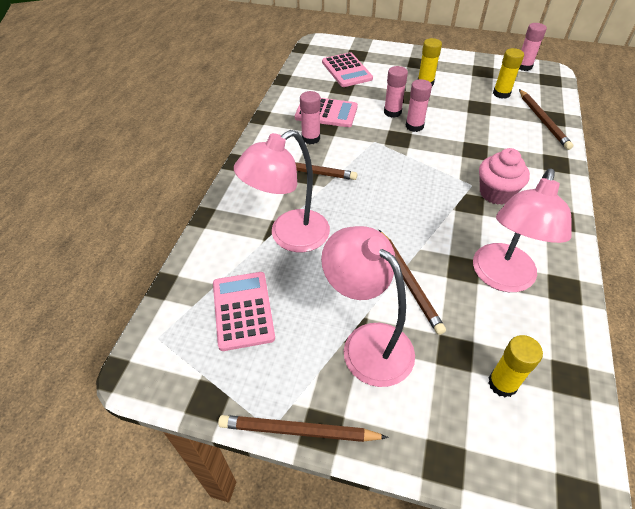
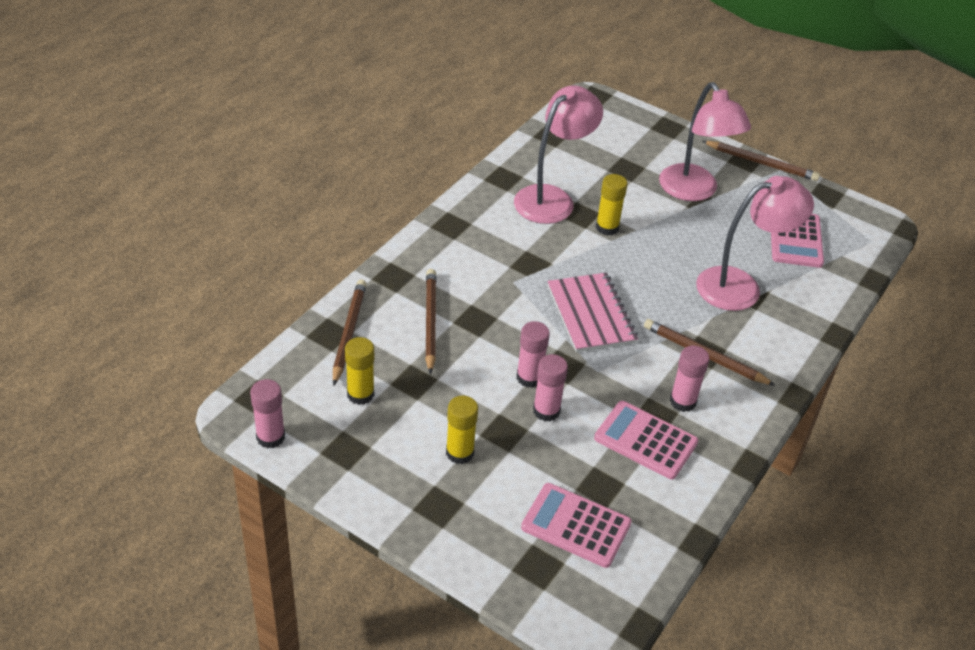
camera: 165 degrees left, 5 degrees down
(346, 70) = (576, 526): pink calculator -> pink calculator turned 60 degrees counterclockwise
(399, 176) = (591, 314): none -> pink notebook
(408, 282) = (638, 218): brown pencil -> brown pencil (430, 322)
(496, 193) = (494, 265): pink cupcake -> none
(502, 383) = (603, 145): yellow glue stick -> yellow glue stick (607, 227)

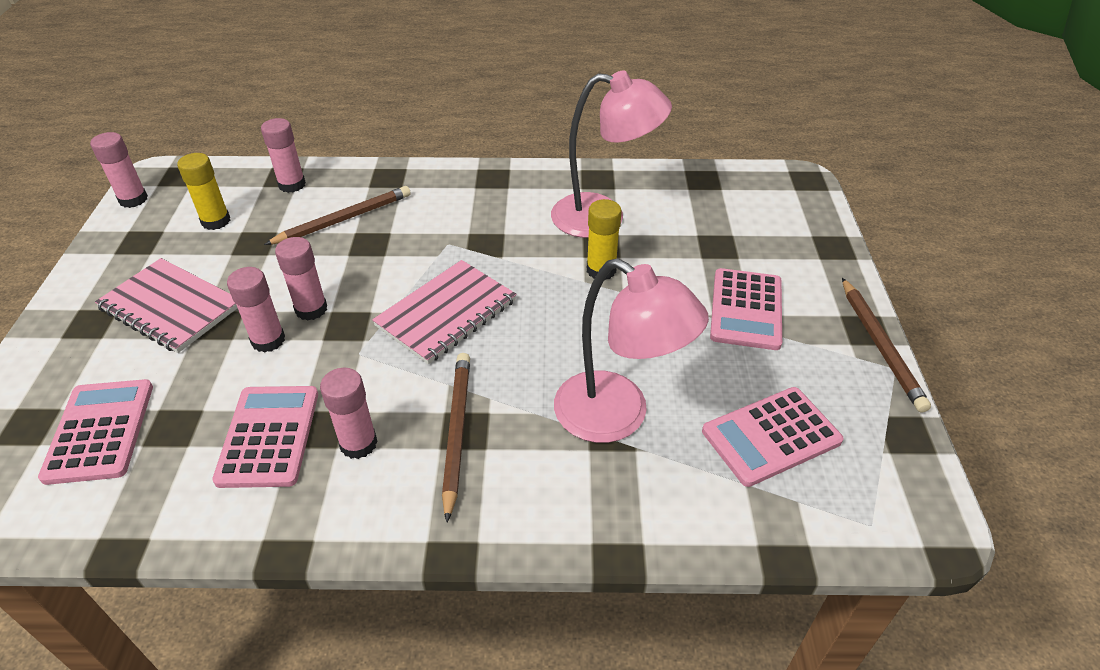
camera: 60 degrees right, 0 degrees up
(349, 333) = (292, 185): brown pencil -> pink glue stick
(460, 453) = (170, 307): yellow glue stick -> pink notebook
(694, 191) = (746, 309): pink lamp -> pink calculator

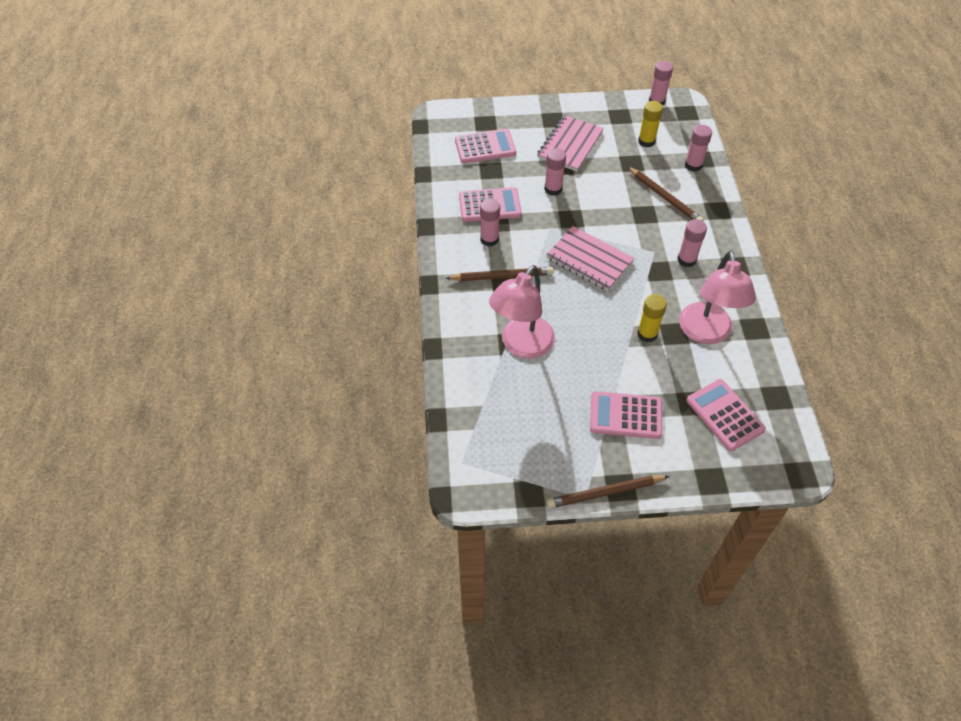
camera: 85 degrees right, 10 degrees up
(311, 309) = (580, 200): pink glue stick -> pink glue stick (686, 260)
(771, 436) = (517, 420): pink calculator -> pink calculator (724, 415)

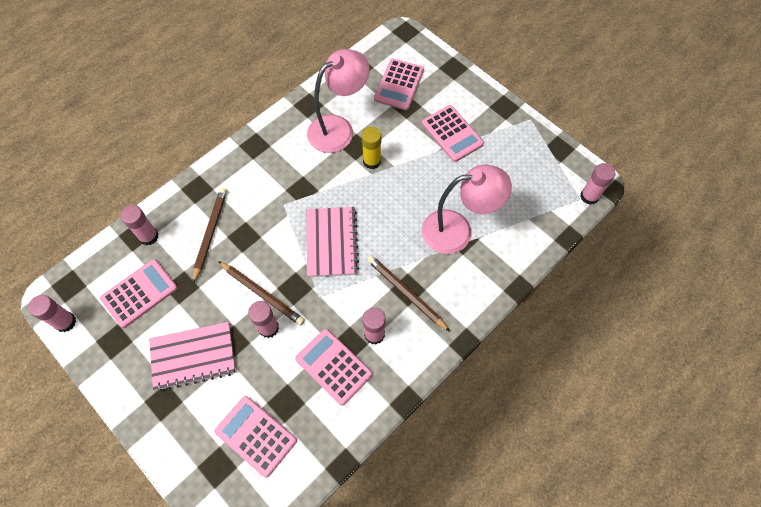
camera: 130 degrees left, 10 degrees up
(605, 493) = (516, 111): brown pencil -> brown pencil (262, 294)
(646, 141) = (139, 293): yellow glue stick -> pink calculator
(686, 260) = (274, 178): pink glue stick -> pink glue stick (589, 196)

